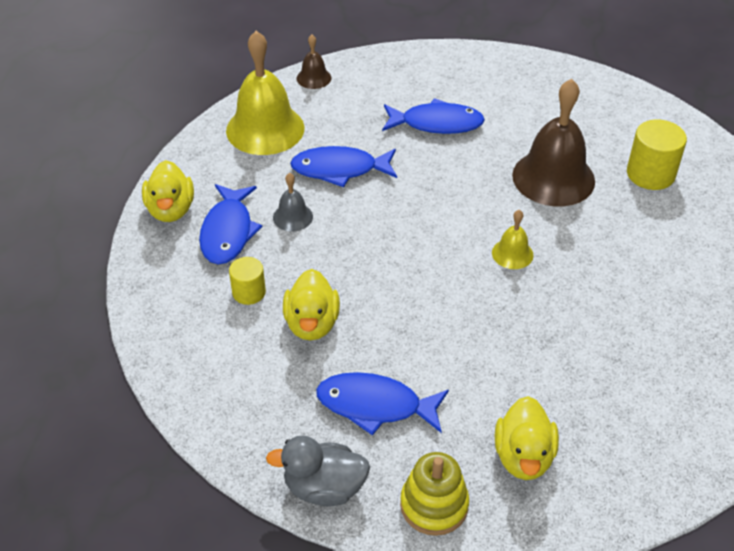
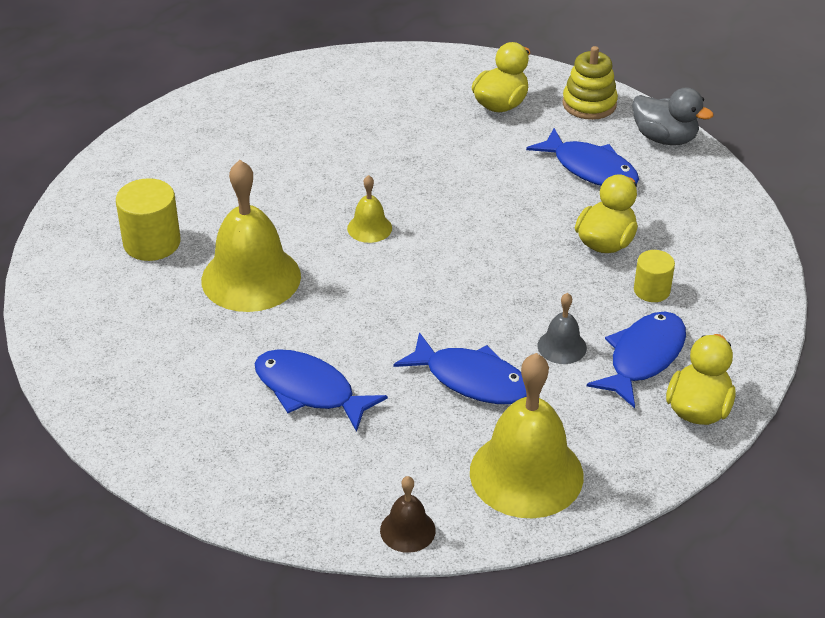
camera: 150 degrees left, 5 degrees down
(553, 178) = (251, 278): brown bell -> yellow bell

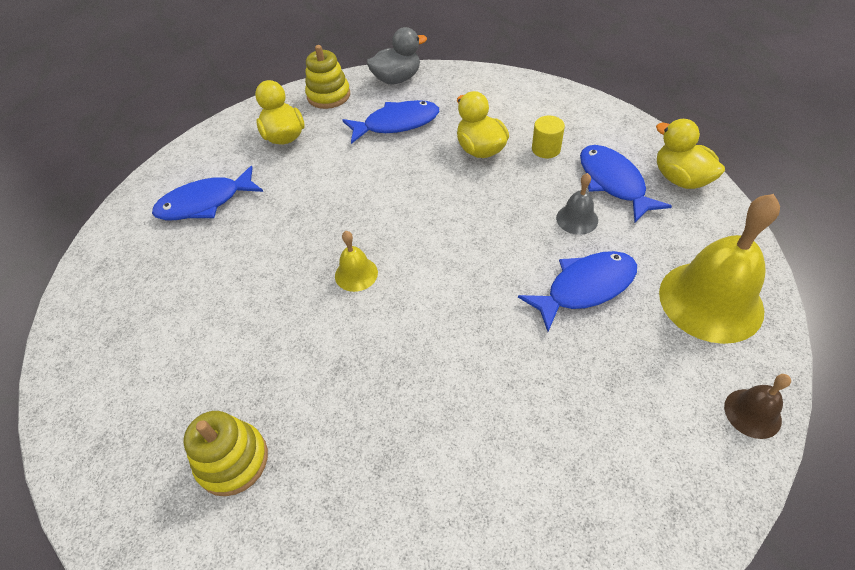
camera: 55 degrees left, 10 degrees up
(152, 243) = (232, 460): yellow cylinder -> yellow stacking toy
(251, 278) = (352, 392): yellow bell -> none
(309, 391) = (537, 411): blue fish -> blue fish (205, 203)

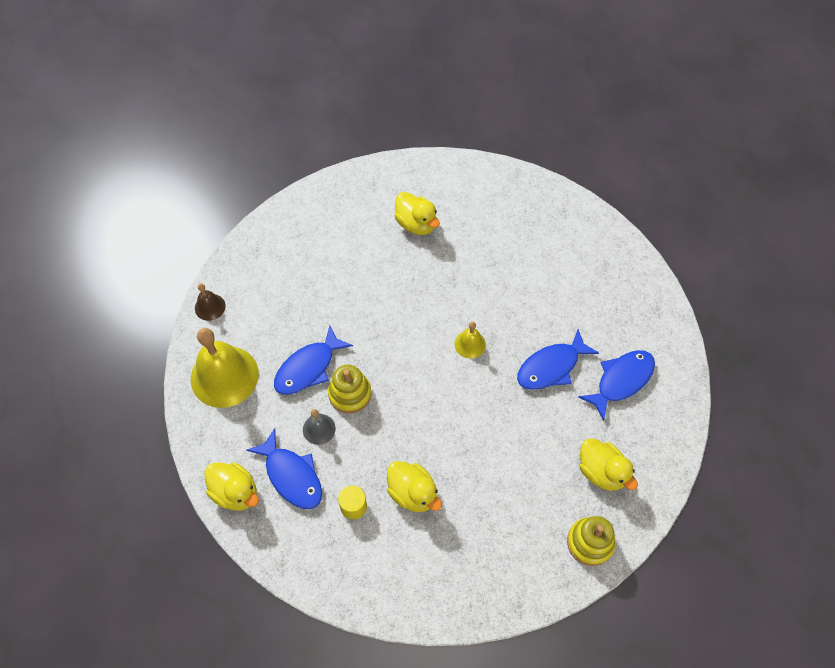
camera: 160 degrees right, 10 degrees up
(232, 460) = (486, 221): yellow stacking toy -> yellow stacking toy (350, 394)
(356, 488) = (416, 224): none -> yellow duck
(397, 79) = (529, 587): grey duck -> none
(397, 124) = (502, 513): blue fish -> blue fish (551, 367)

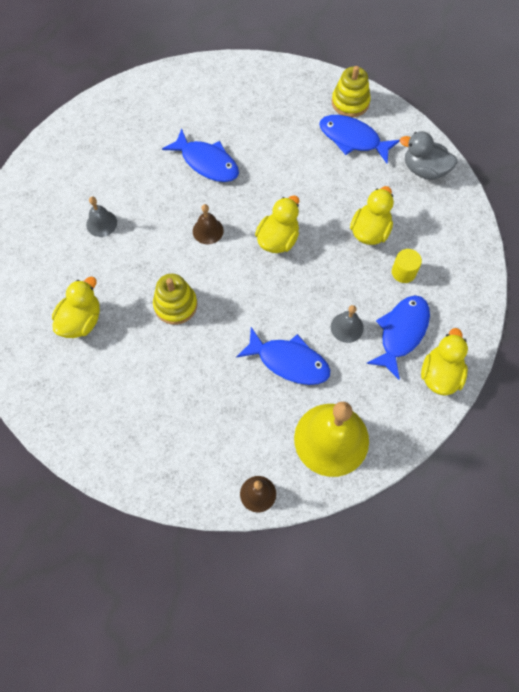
camera: 110 degrees left, 5 degrees up
(350, 394) = (300, 314): yellow stacking toy -> yellow stacking toy (175, 305)
(469, 586) = (424, 170): none -> grey duck
(470, 344) = (208, 230): yellow bell -> brown bell
(510, 260) = (101, 223): none -> grey bell
(601, 472) = (289, 107): yellow duck -> yellow duck (278, 239)
(621, 381) = (200, 111): blue fish -> blue fish (353, 139)

